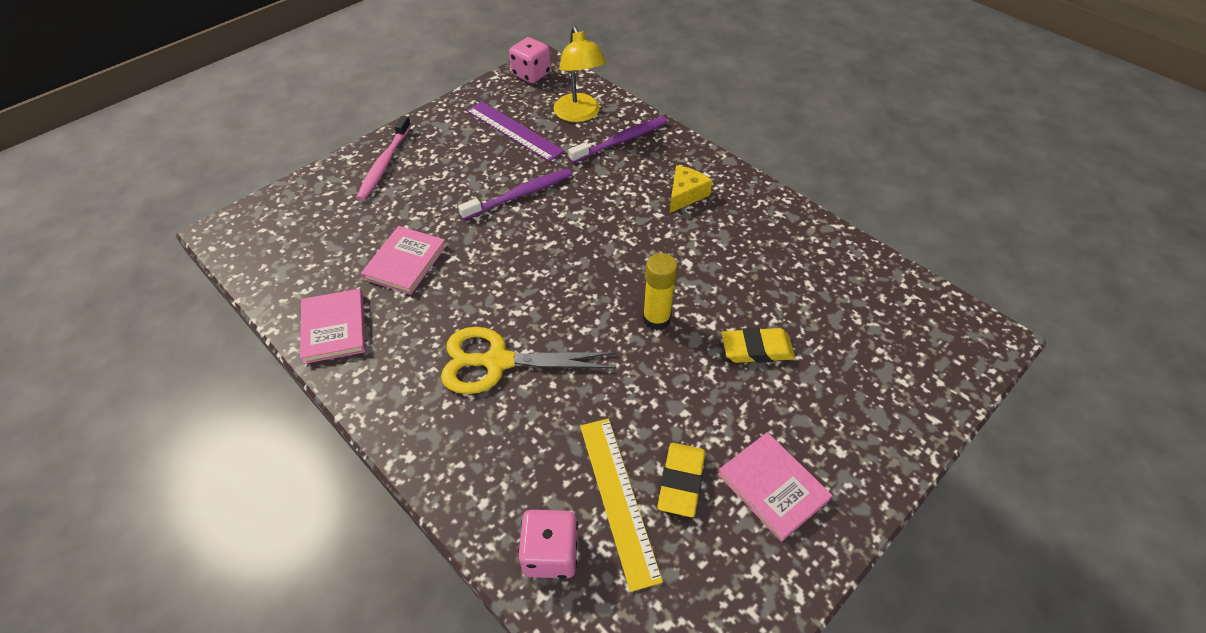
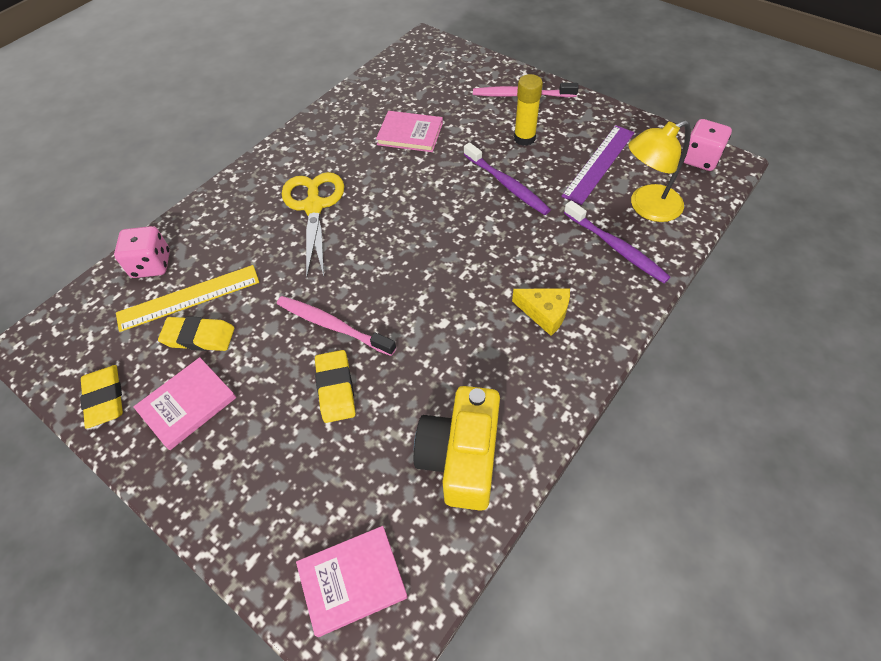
camera: 85 degrees right, 5 degrees up
(334, 328) = (341, 115): pink book -> pink book (352, 581)
(656, 319) = (366, 304): yellow glue stick -> yellow glue stick (524, 138)
(680, 348) = (333, 326): none -> pink toothbrush
(763, 585) = (105, 398): none -> yellow eraser
(825, 265) = (461, 457): none -> yellow camera

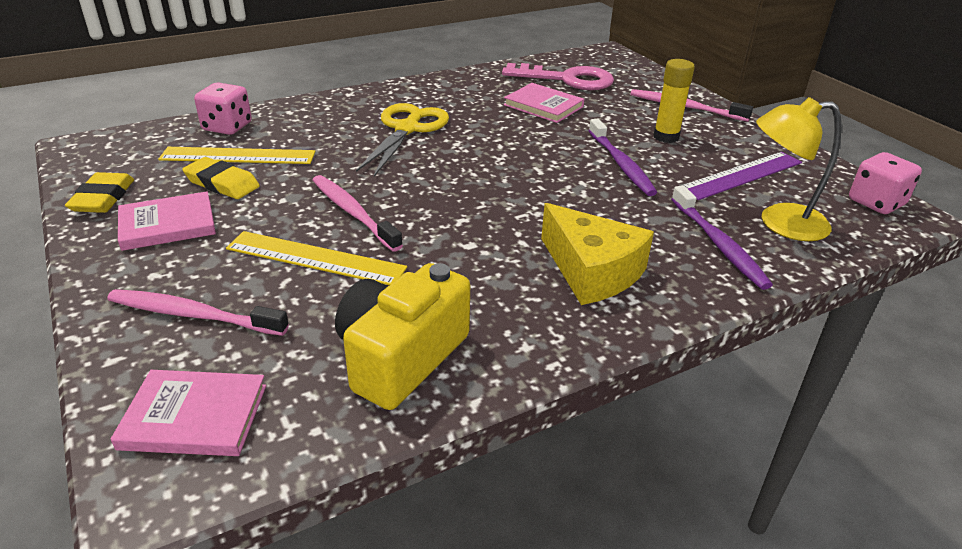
camera: 20 degrees right, 20 degrees down
(282, 489) = (194, 315): none -> pink toothbrush
(336, 388) = (315, 258): yellow eraser -> yellow ruler
(410, 91) = (567, 79): none -> pink key
(545, 313) = (592, 271): yellow cheese -> yellow cheese, size x1.62

